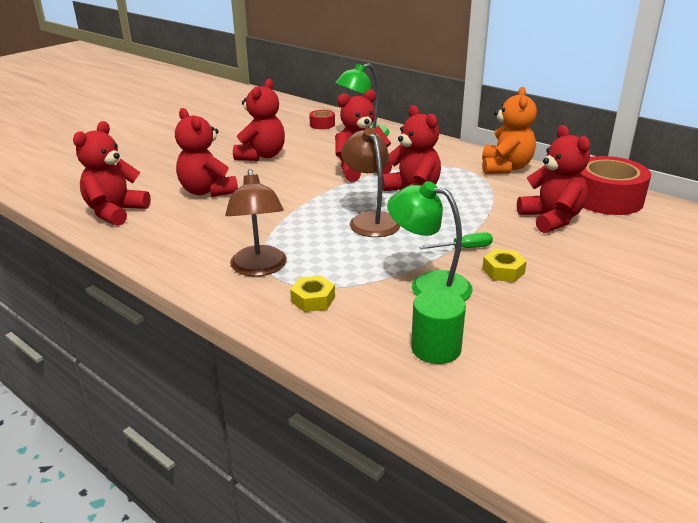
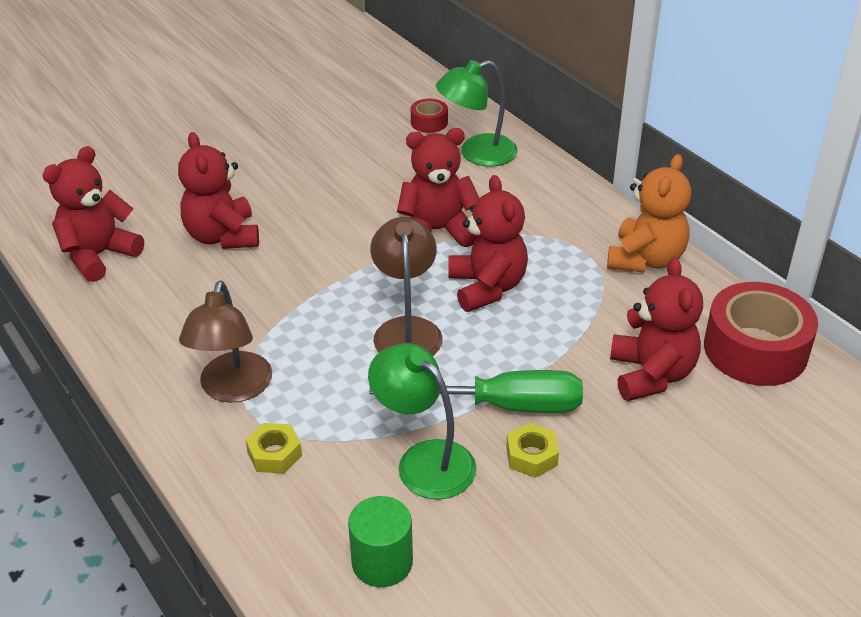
camera: 15 degrees right, 10 degrees up
(261, 156) = (318, 177): red teddy bear -> none
(464, 248) = (502, 406): green screwdriver -> green screwdriver, size x2.07

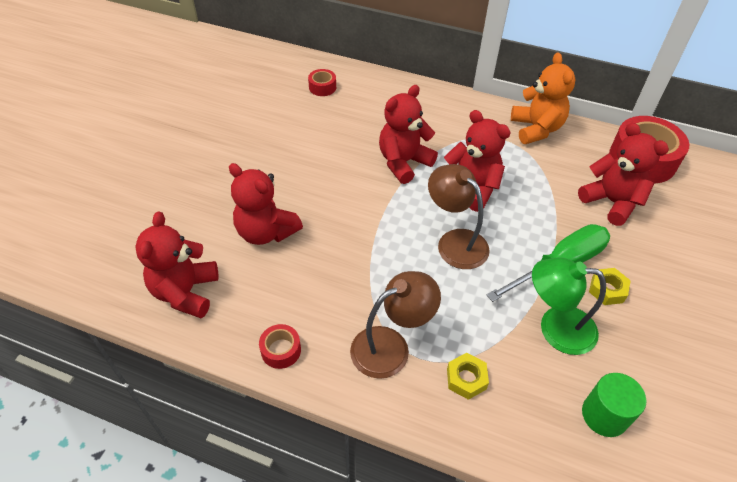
camera: 35 degrees left, 10 degrees up
(129, 342) = (281, 350): none -> red tape
(233, 389) = (391, 346): brown lamp -> brown lamp turned 90 degrees counterclockwise
(477, 154) = (374, 98): green lamp -> none

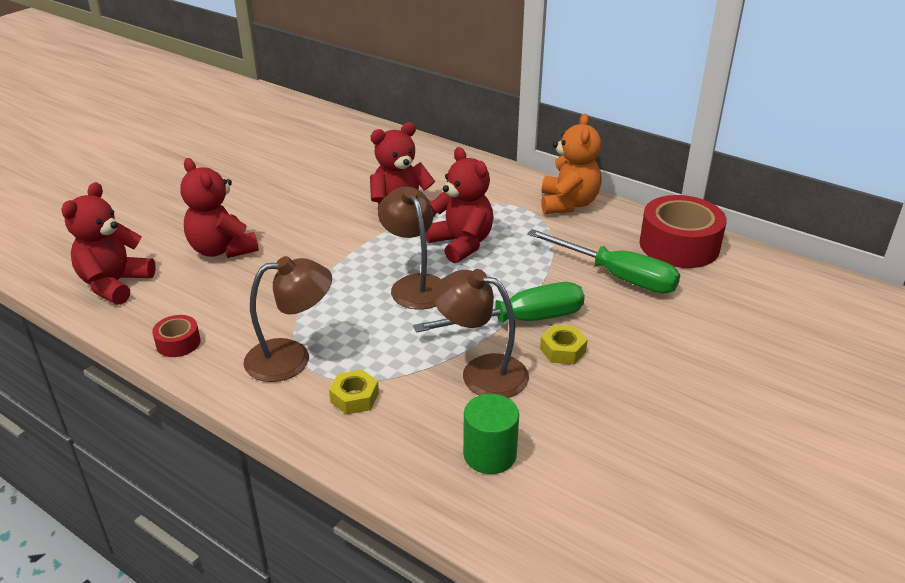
camera: 15 degrees right, 15 degrees down
(322, 87) = (352, 143): red tape -> none
(555, 328) = (481, 372): green lamp -> brown lamp
(611, 202) = (617, 276): red teddy bear -> green screwdriver

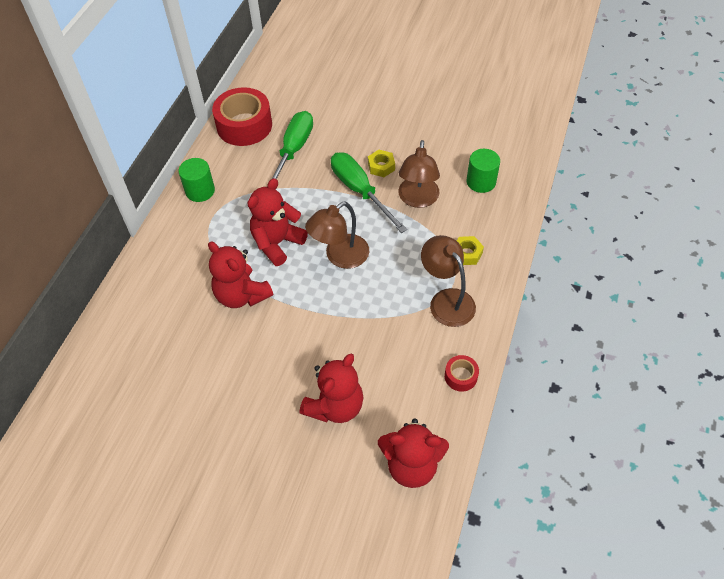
camera: 105 degrees left, 20 degrees up
(568, 204) = (200, 191): orange teddy bear -> green cylinder

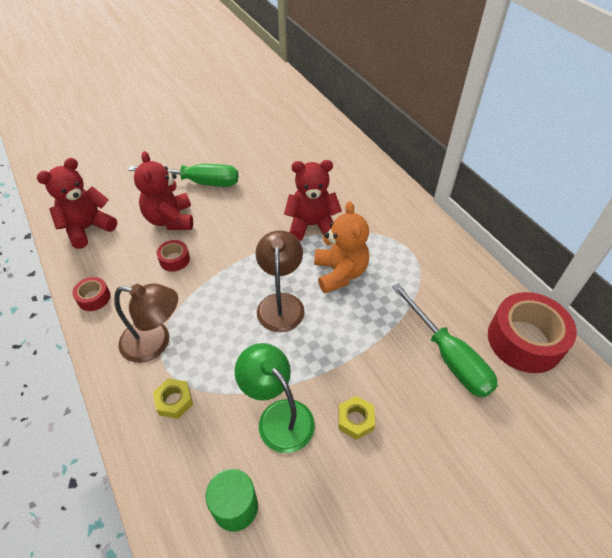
camera: 130 degrees right, 5 degrees down
(200, 191) = (451, 259): green cylinder -> none
(277, 243) = (340, 273): red teddy bear -> orange teddy bear
(360, 191) = (339, 373): green screwdriver -> green screwdriver (198, 182)
(372, 358) = (174, 260): none -> red tape
(417, 199) = (278, 416): brown lamp -> green lamp

